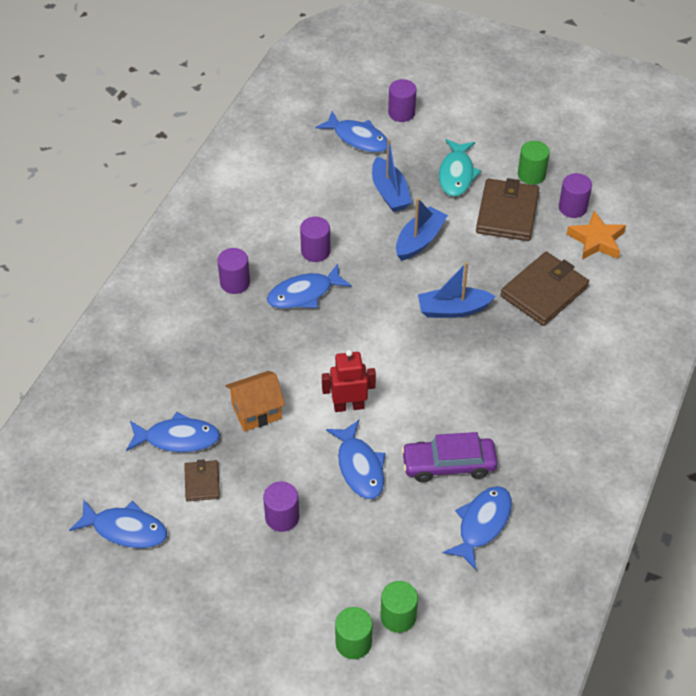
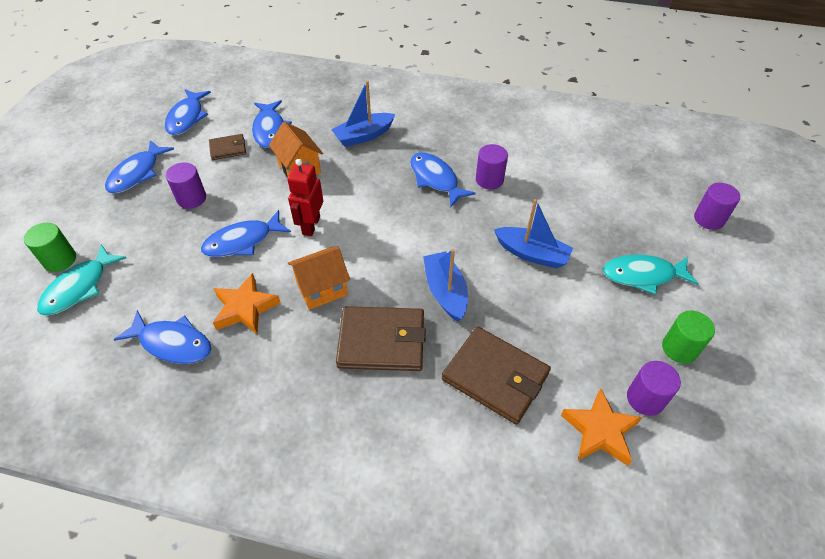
camera: 80 degrees right, 0 degrees up
(235, 283) = (436, 136): purple cylinder -> none
(348, 406) = (311, 225): red robot -> red robot turned 150 degrees counterclockwise
(358, 138) = (651, 190): blue fish -> blue fish (137, 173)
(390, 193) = (588, 223): blue boat -> blue boat (363, 136)
(398, 616) = (79, 287): green cylinder -> turquoise fish
(435, 402) = (322, 289): none -> orange house
(448, 464) = (245, 308): purple car -> orange star
(507, 213) = (605, 328): brown wallet -> brown wallet (382, 341)

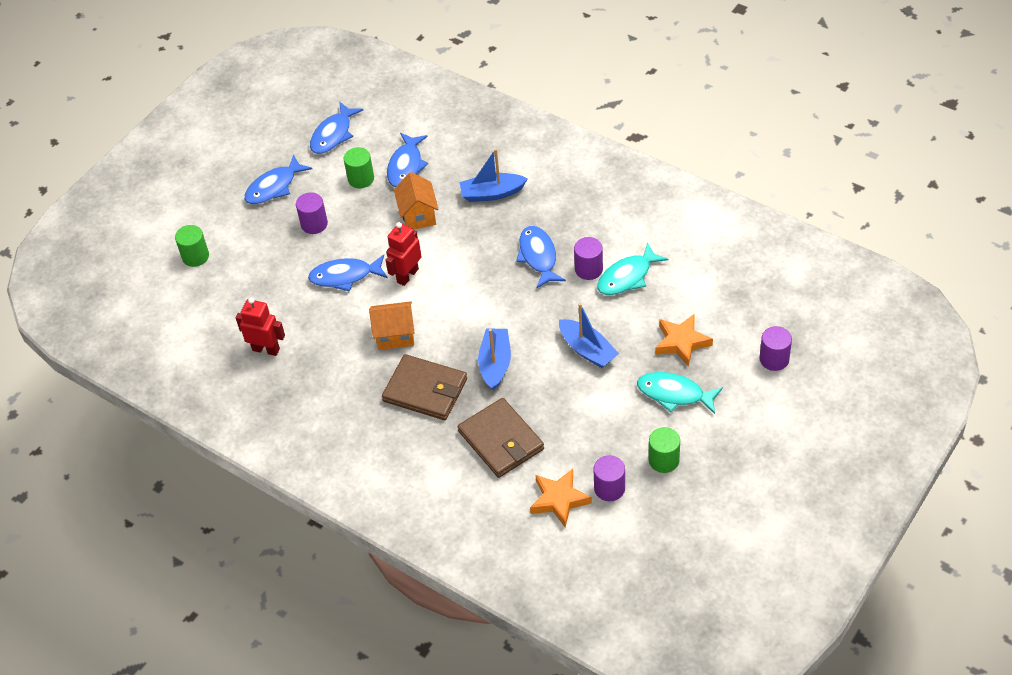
camera: 25 degrees right, 0 degrees up
(79, 287) = (206, 285): turquoise fish -> turquoise fish (627, 277)
(172, 343) = (266, 349): blue fish -> red robot
(228, 149) = (361, 179): brown wallet -> green cylinder
(245, 308) = (329, 335): orange star -> orange star (682, 342)

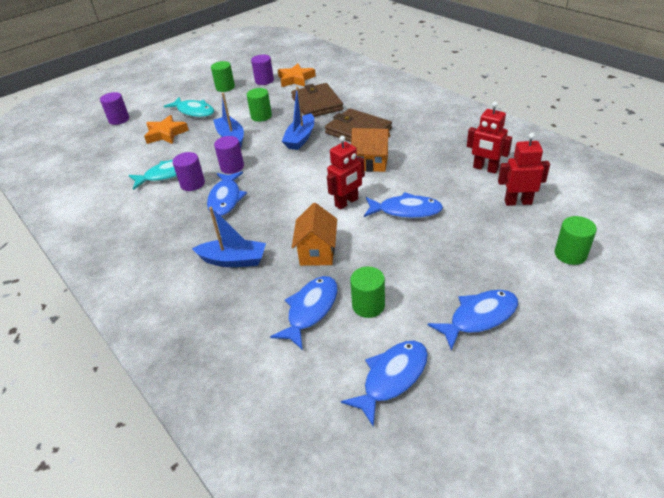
camera: 165 degrees left, 10 degrees down
(235, 307) = (518, 202): none -> red robot
(314, 224) = (431, 264): purple cylinder -> purple cylinder (232, 167)
(569, 399) = (261, 116): none -> green cylinder

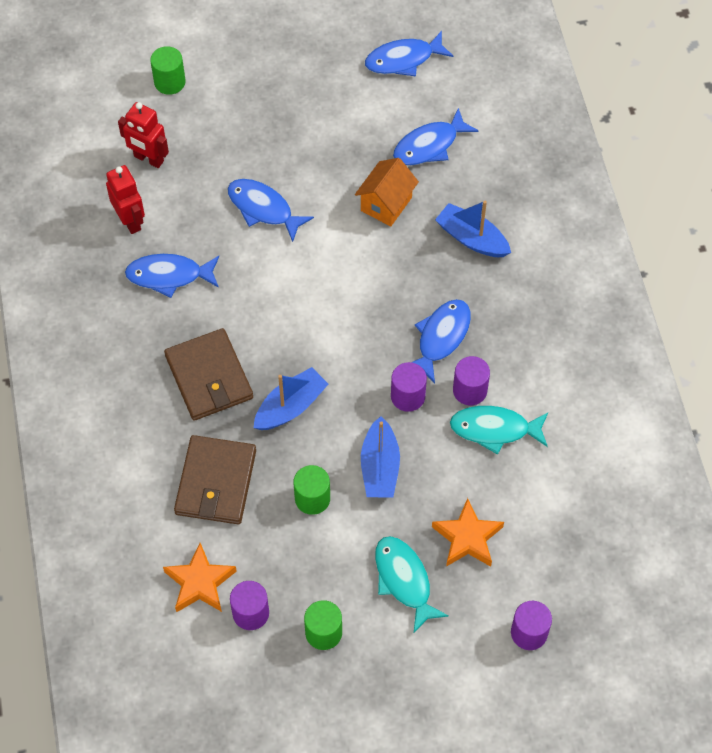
camera: 155 degrees left, 20 degrees up
(347, 202) = (313, 255): red robot -> none
(368, 305) = (378, 124): green cylinder -> none
(371, 163) = (242, 303): orange house -> none
(479, 317) = (300, 69): blue fish -> blue fish (169, 276)

